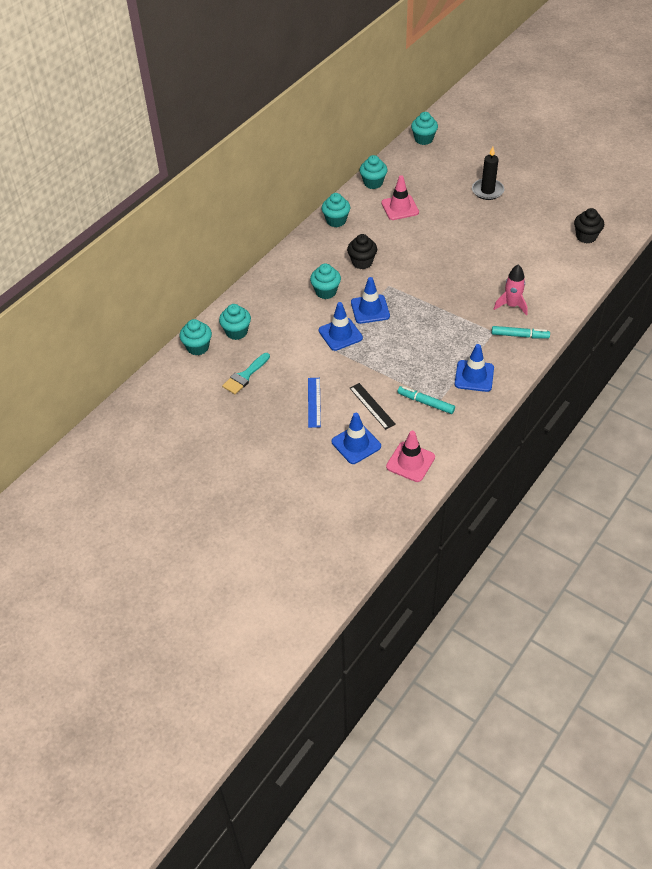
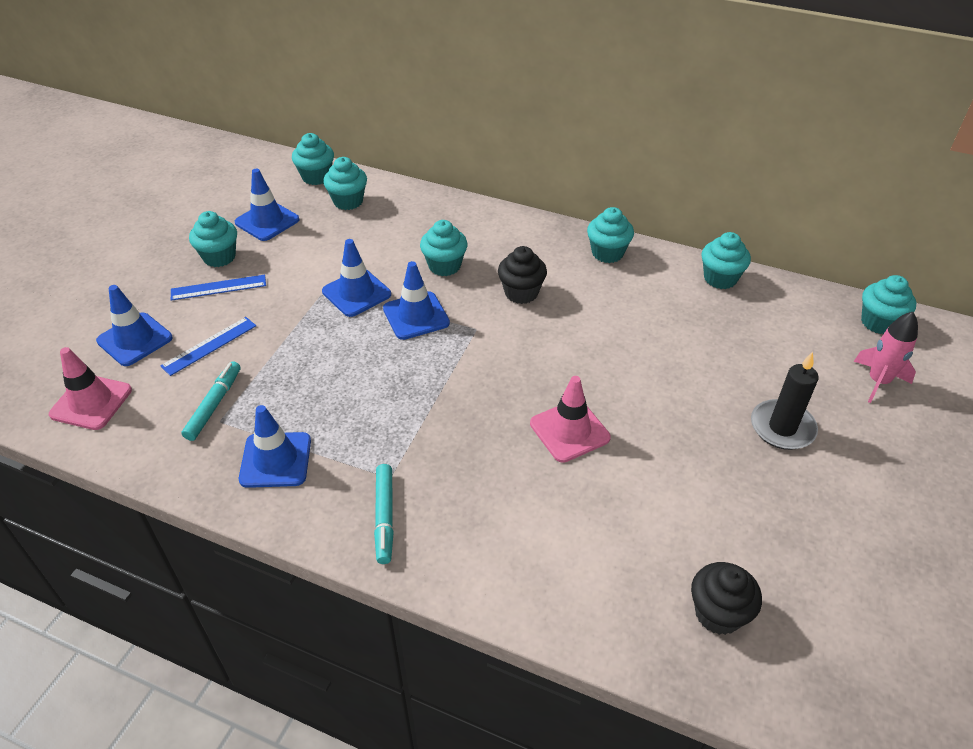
camera: 75 degrees right, 5 degrees down
(245, 376) = (267, 221): turquoise brush -> blue traffic cone
(279, 402) = (219, 257): none -> turquoise cupcake
(372, 406) = (209, 345): black ruler -> blue ruler
(400, 208) = (673, 317): pink traffic cone -> pink traffic cone (569, 431)
(511, 305) = (464, 497): pink rocket -> pink rocket (878, 381)

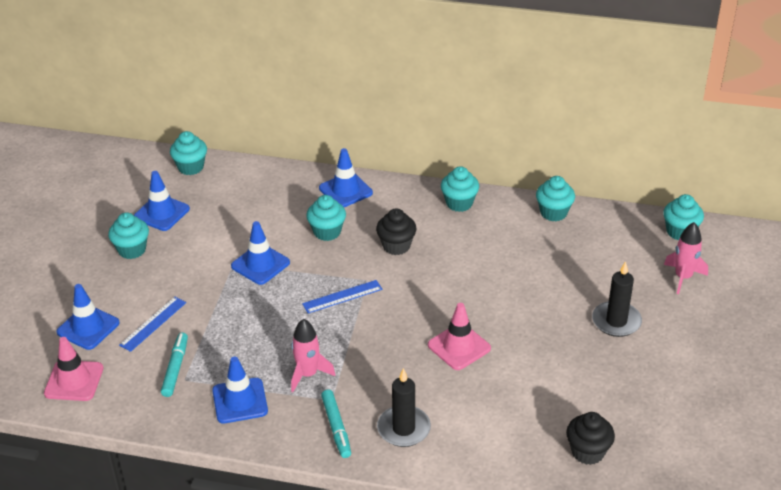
camera: 10 degrees left, 5 degrees down
(218, 287) = (141, 276): blue ruler -> blue ruler (342, 296)
(348, 201) = (227, 186): turquoise cupcake -> none
(370, 438) = (308, 374): none -> pink rocket
(416, 316) = (315, 276): blue traffic cone -> blue traffic cone (345, 190)
(471, 534) = (403, 429): none -> black candle

